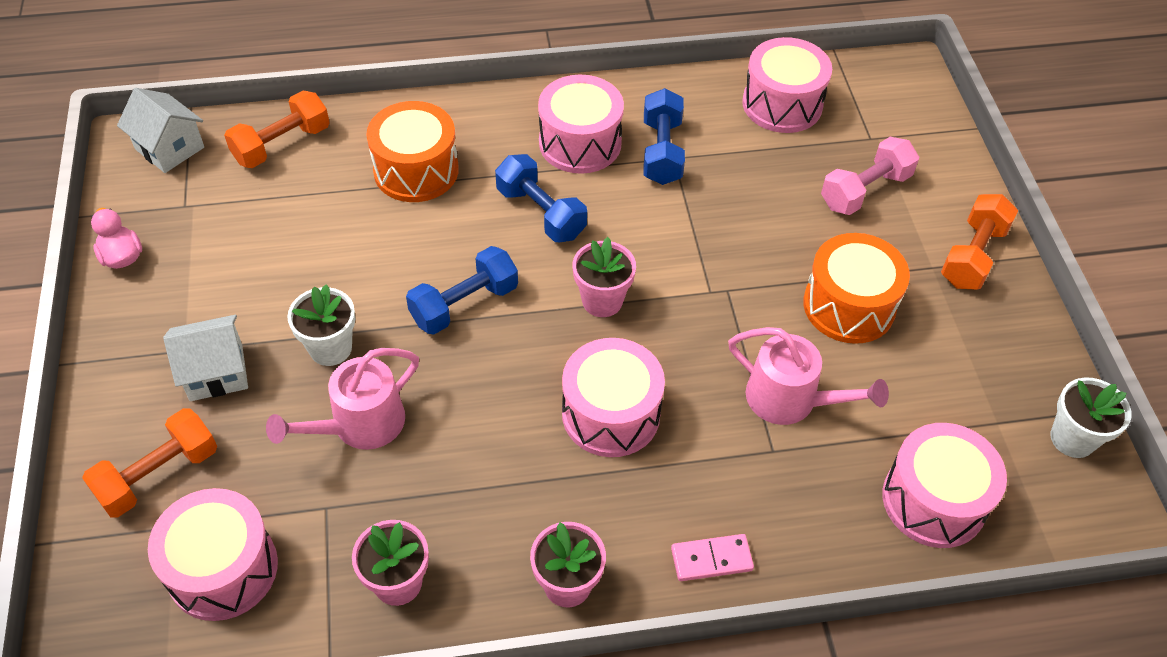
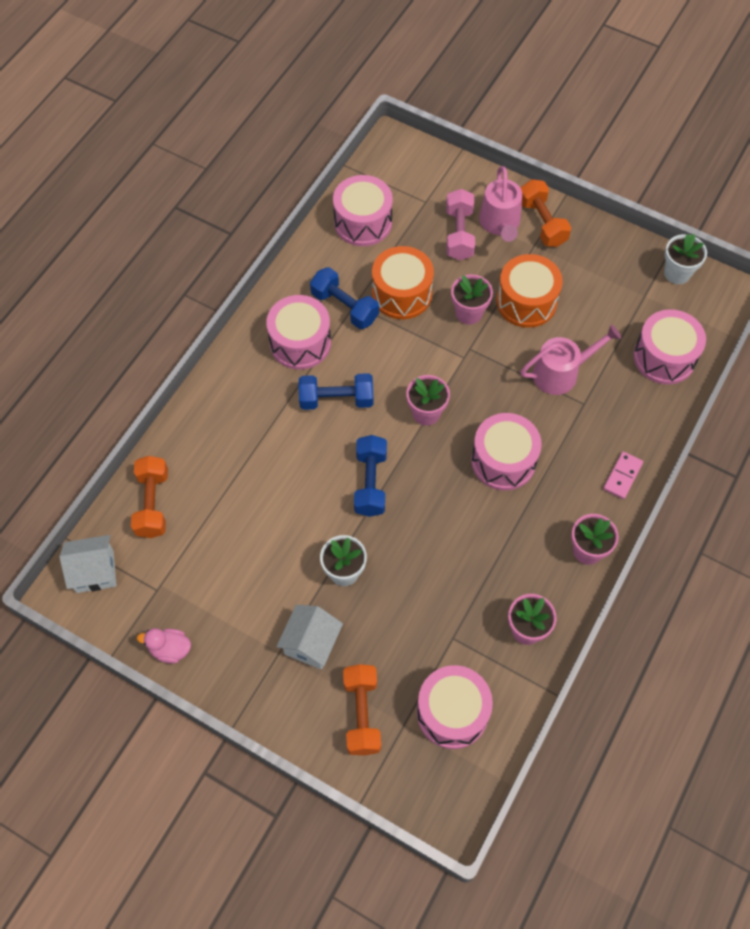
camera: 50 degrees left, 10 degrees up
(359, 425) = (411, 588): pink watering can -> pink watering can (500, 224)
(416, 170) = (244, 442): orange drum -> orange drum (402, 294)
(773, 261) = (469, 313): none -> pink flower pot

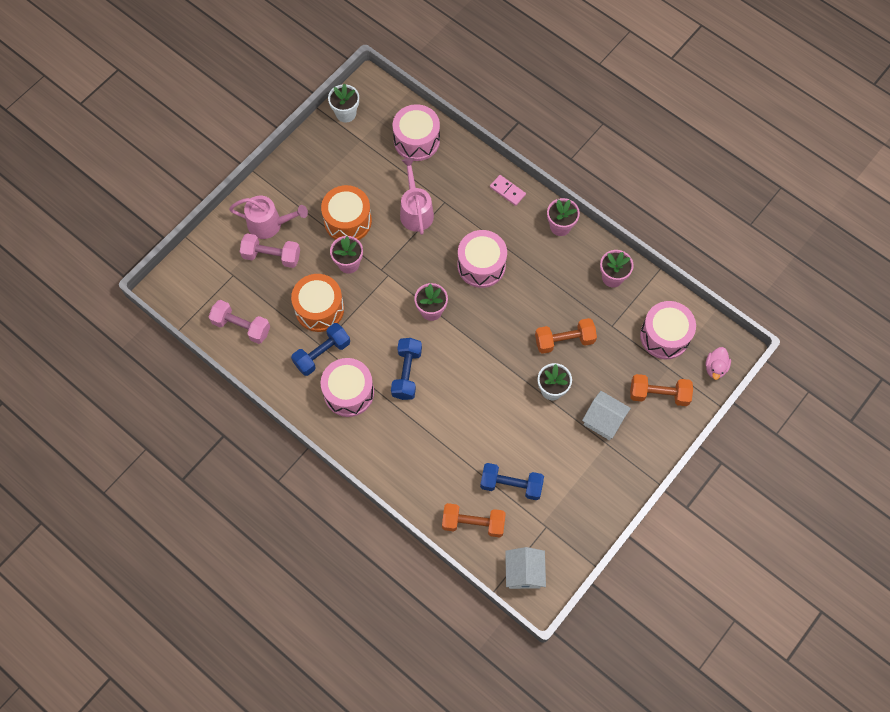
camera: 80 degrees left, 5 degrees up
(170, 649) = (595, 521): pink duck -> pink duck (715, 368)
(363, 222) = (241, 326): pink drum -> pink dumbbell
(370, 483) = (483, 360): blue dumbbell -> blue dumbbell (511, 485)
(542, 222) = (276, 194): orange dumbbell -> orange dumbbell (564, 340)

